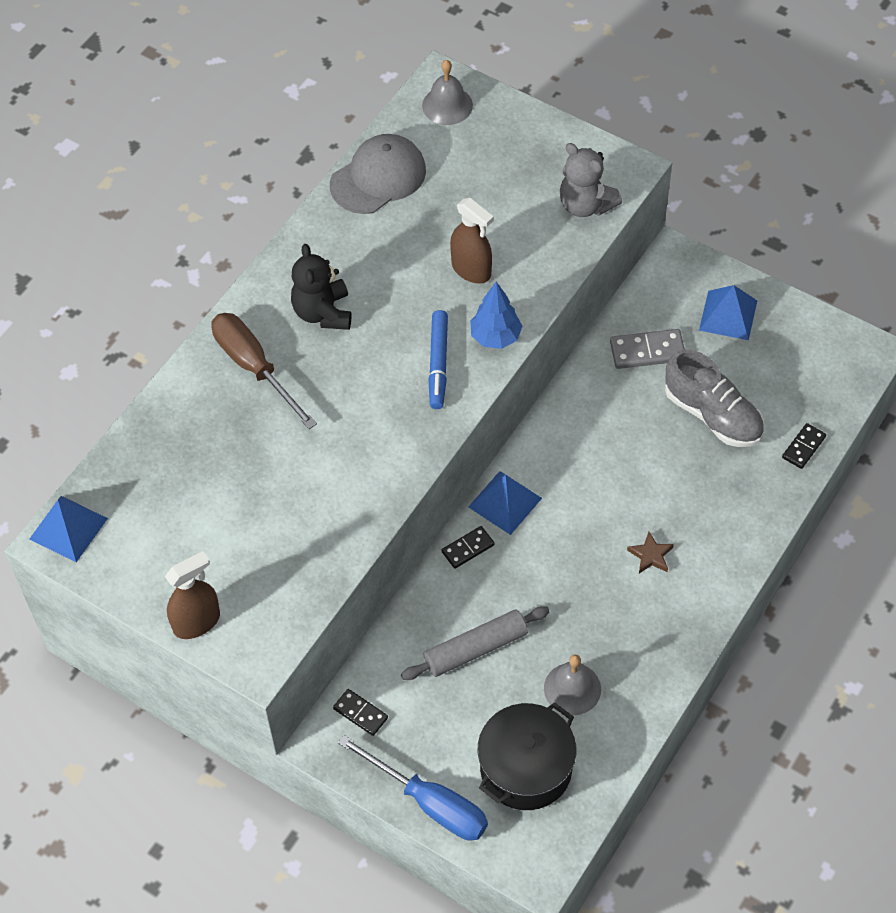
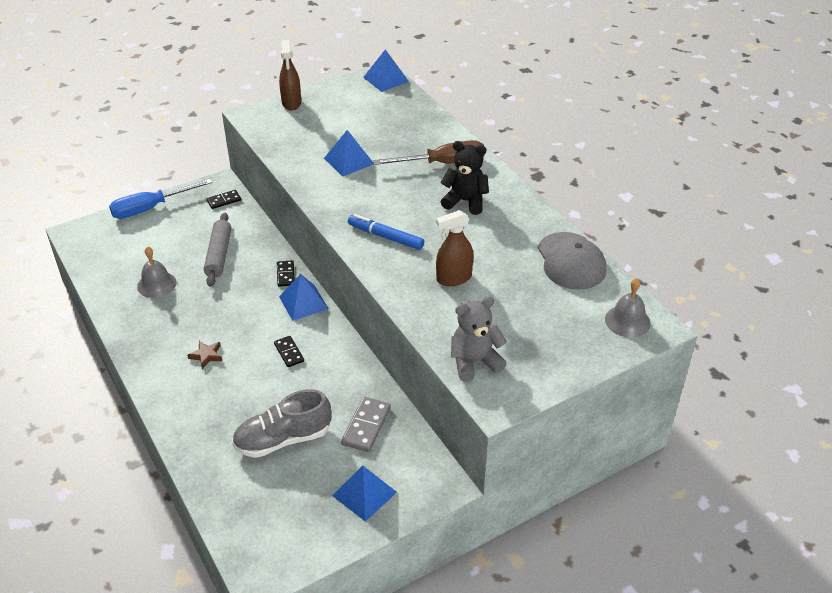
camera: 115 degrees right, 15 degrees down
(305, 475) = (349, 161): none -> blue pyramid
(495, 337) = (386, 269): blue tree -> none
(526, 768) = (131, 248): black pot -> none
(803, 447) = (213, 482): black domino -> black domino (289, 353)

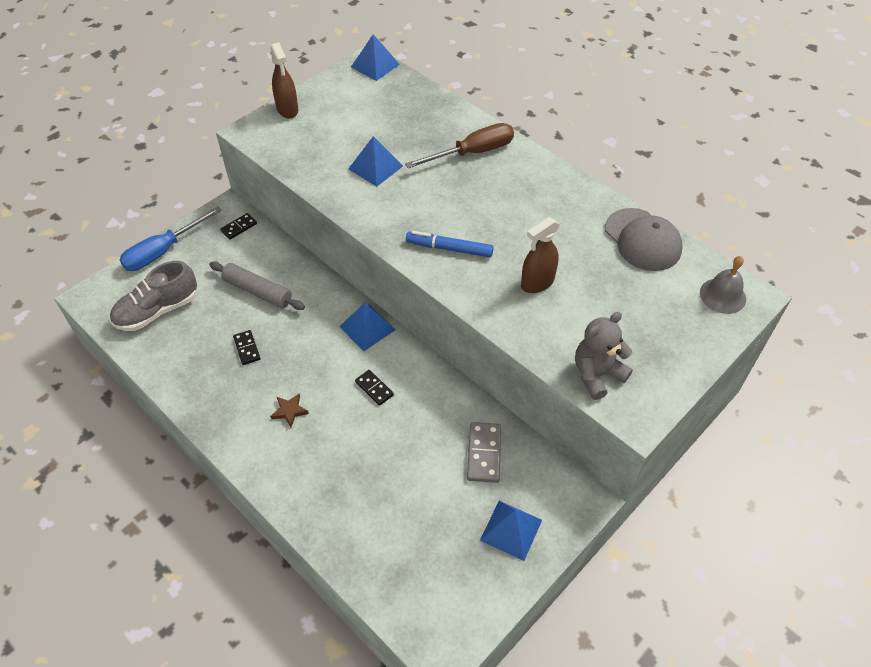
camera: 15 degrees left, 10 degrees up
(156, 284) = (204, 339): grey bell -> none
(219, 255) = (257, 291): grey rolling pin -> grey rolling pin turned 45 degrees counterclockwise
(283, 439) = (406, 489): grey shoe -> grey shoe (157, 311)
(286, 275) = (336, 300): black domino -> black domino (247, 348)
(465, 201) = (512, 192): black teddy bear -> none

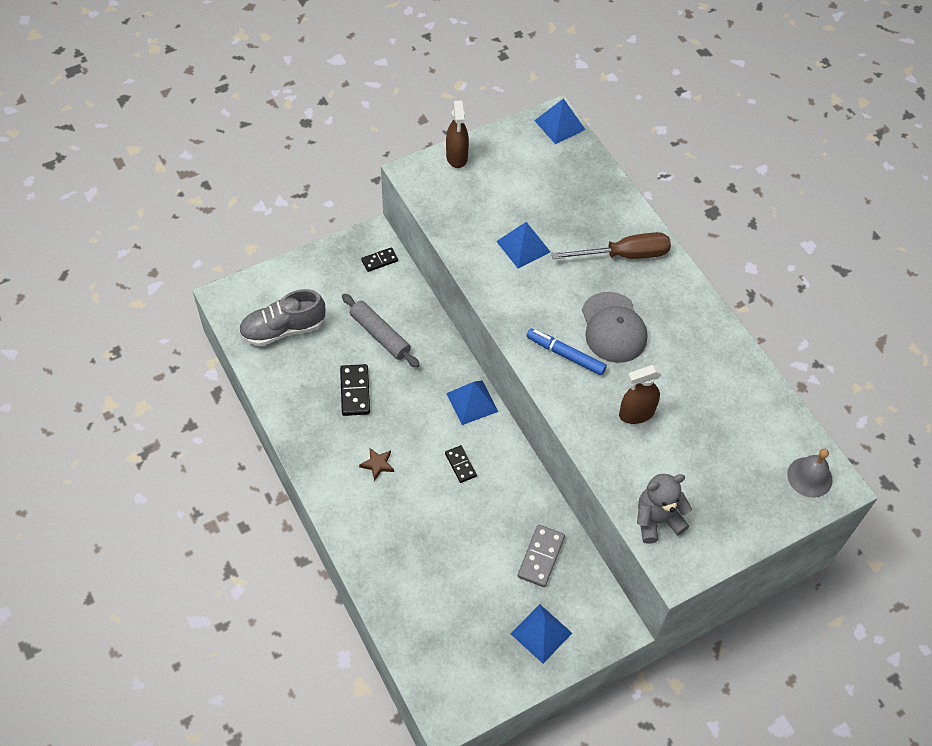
camera: 15 degrees right, 5 degrees up
(163, 251) = (302, 267): blue screwdriver -> none
(247, 348) = (355, 391): black domino -> black domino, size x1.54
(642, 240) = (756, 397): grey cap -> grey cap (613, 328)

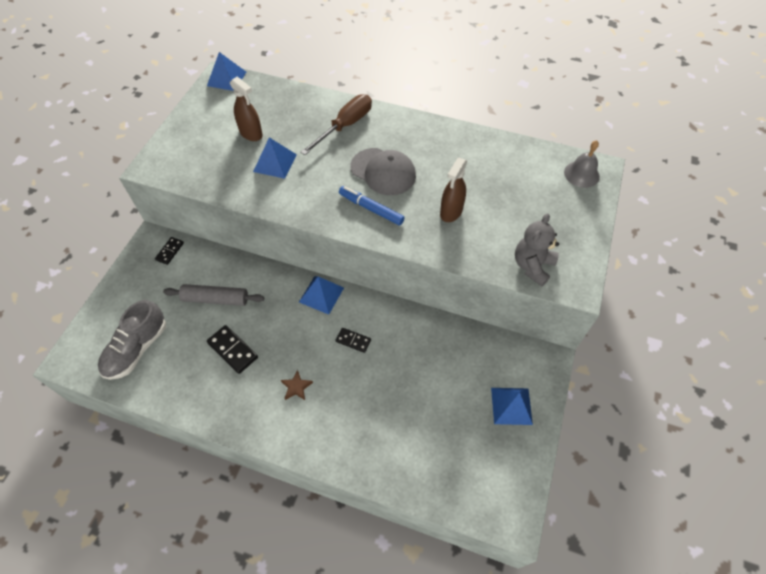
camera: 40 degrees left, 0 degrees up
(457, 157) = (172, 138): brown spray bottle -> brown spray bottle (251, 133)
(541, 557) = (461, 356): grey domino -> none
(565, 355) = (371, 209): blue marker -> blue marker turned 45 degrees clockwise

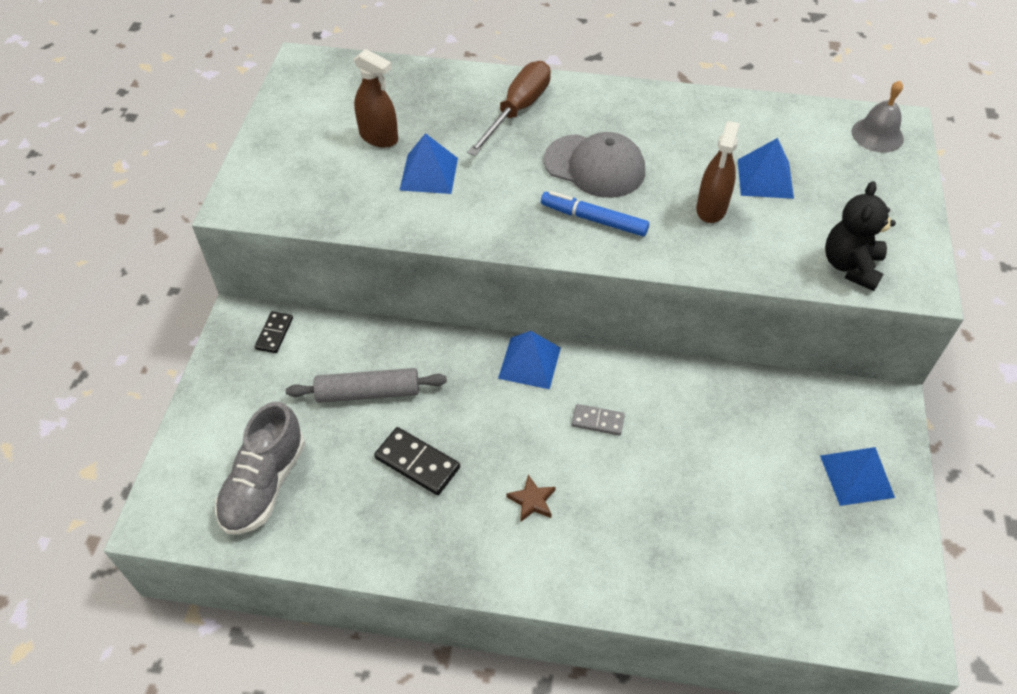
camera: 10 degrees left, 5 degrees down
(226, 78) = (315, 64): blue pyramid -> blue pyramid (765, 178)
(353, 341) = (597, 421): black domino -> grey domino
(532, 266) = (850, 266): grey teddy bear -> black teddy bear

